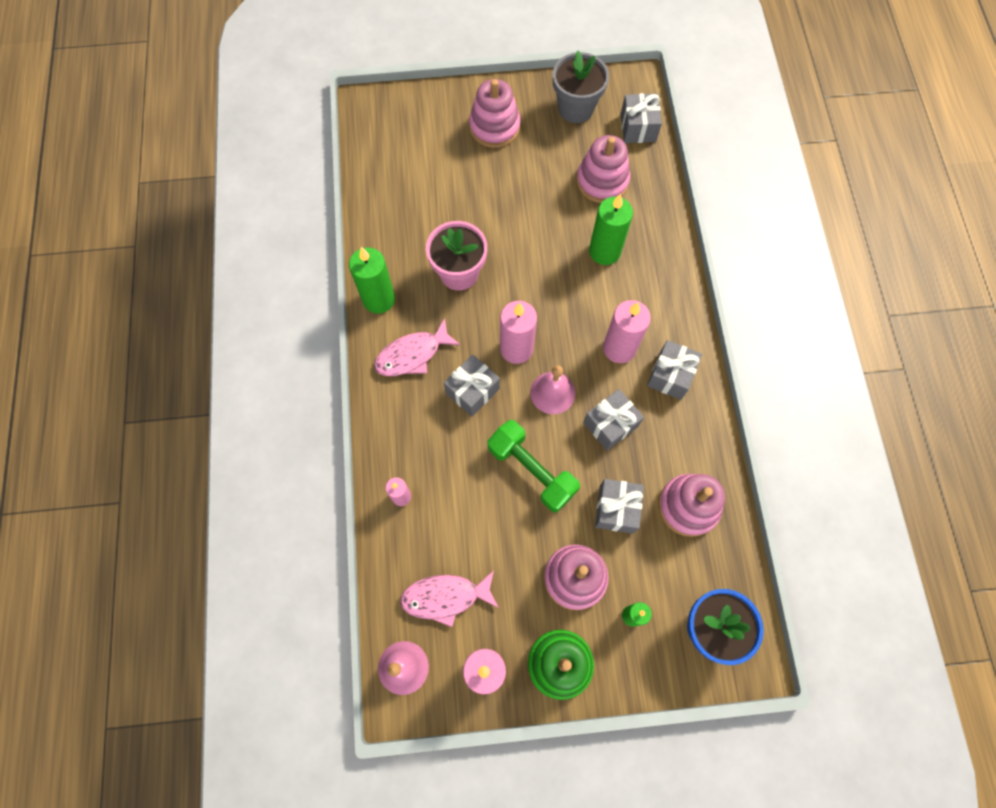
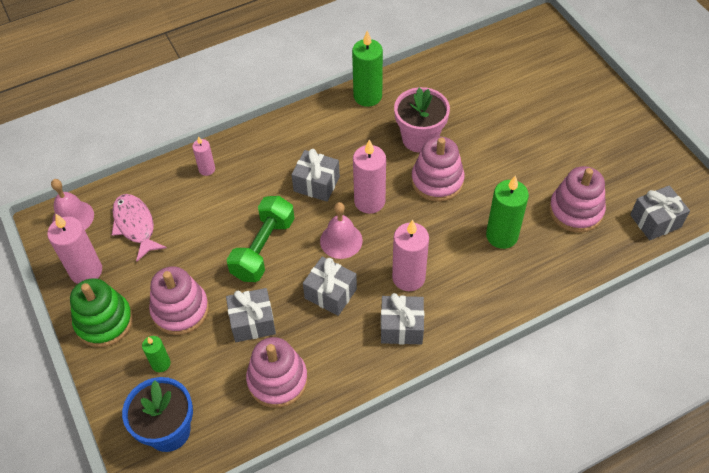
camera: 70 degrees right, 15 degrees down
(412, 355) = (329, 134): pink fish -> none
(494, 127) = (579, 114): pink stacking toy -> pink stacking toy (437, 181)
(576, 108) = (641, 166): grey flower pot -> none

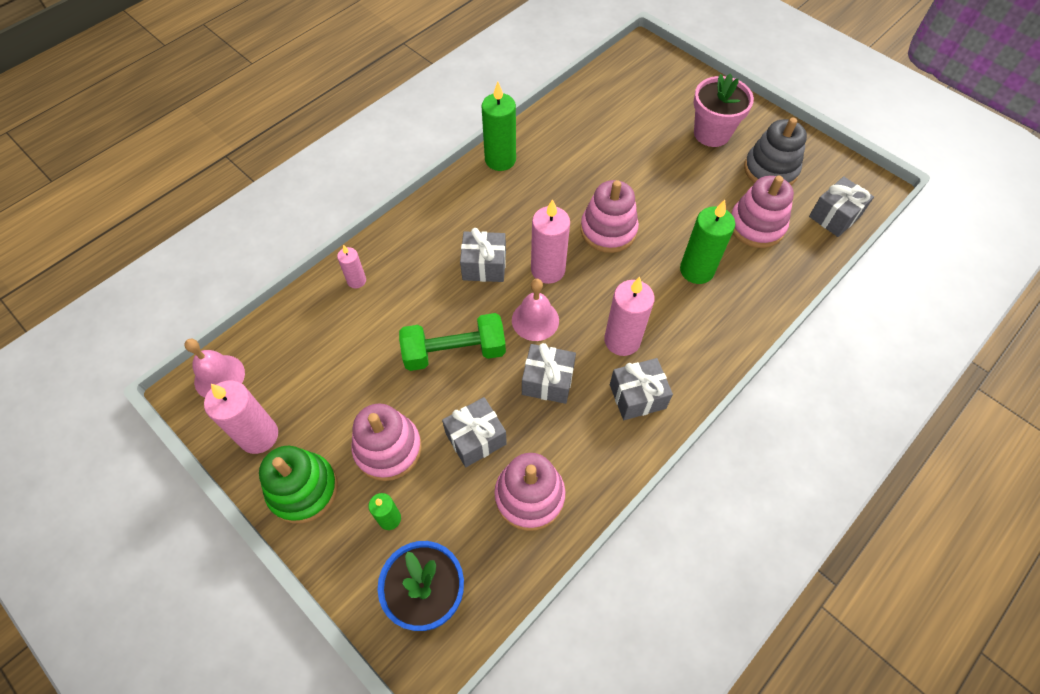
camera: 20 degrees left, 5 degrees up
(135, 225) = (298, 366): pink fish -> none
(263, 248) = (454, 352): green dumbbell -> green dumbbell turned 75 degrees clockwise
(419, 138) = (572, 191): pink flower pot -> pink flower pot (712, 133)
(613, 164) = (770, 170): none -> grey stacking toy

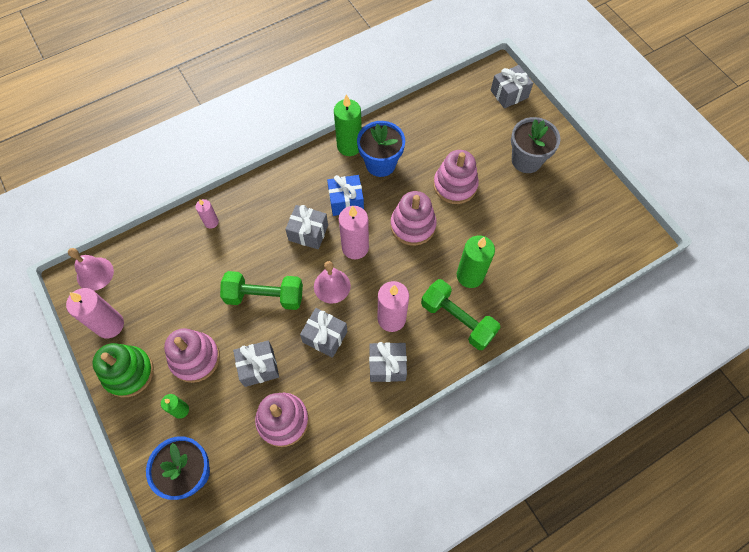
camera: 15 degrees right, 5 degrees up
(518, 221) = (346, 201): none -> blue gift
(544, 171) = (380, 164): none -> blue flower pot
(701, 323) = (457, 320): none -> green dumbbell
(712, 133) = (526, 160): pink flower pot -> grey flower pot
(756, 225) = (532, 249): pink stacking toy -> pink stacking toy (455, 185)
(770, 170) = (562, 203): grey stacking toy -> none
(834, 216) = (599, 256): grey gift -> grey gift (509, 94)

